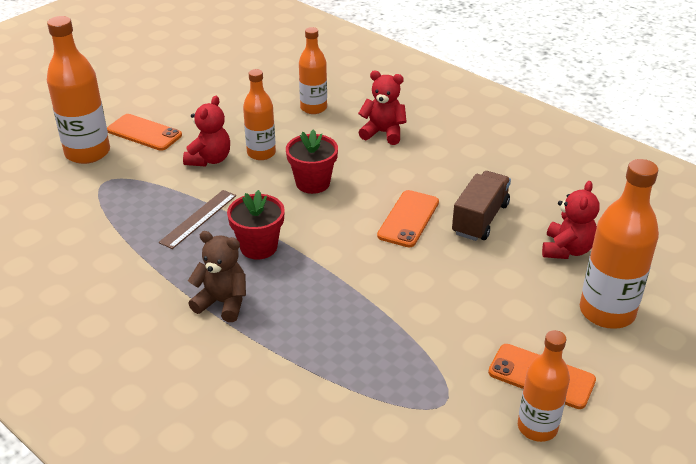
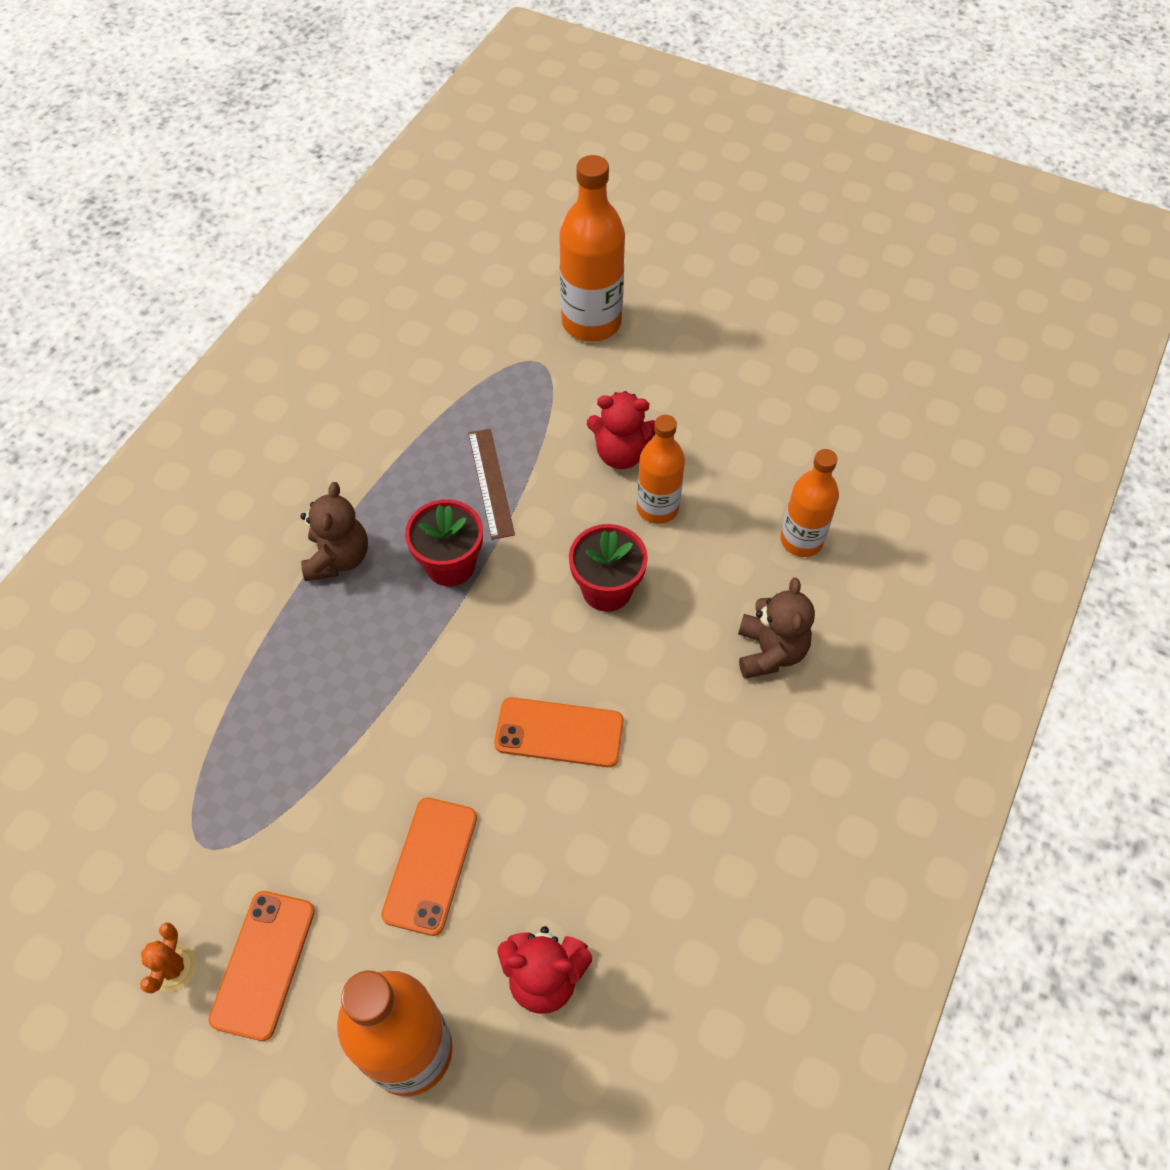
camera: 75 degrees right, 20 degrees up
(144, 133) = (657, 363): orange phone -> orange phone (430, 865)
(198, 218) = (490, 483): brown ruler -> brown ruler turned 60 degrees clockwise
(383, 133) = (770, 652): red teddy bear -> brown teddy bear
(480, 219) = (587, 833): brown truck -> none
(537, 427) = (173, 968): orange bottle -> orange cactus

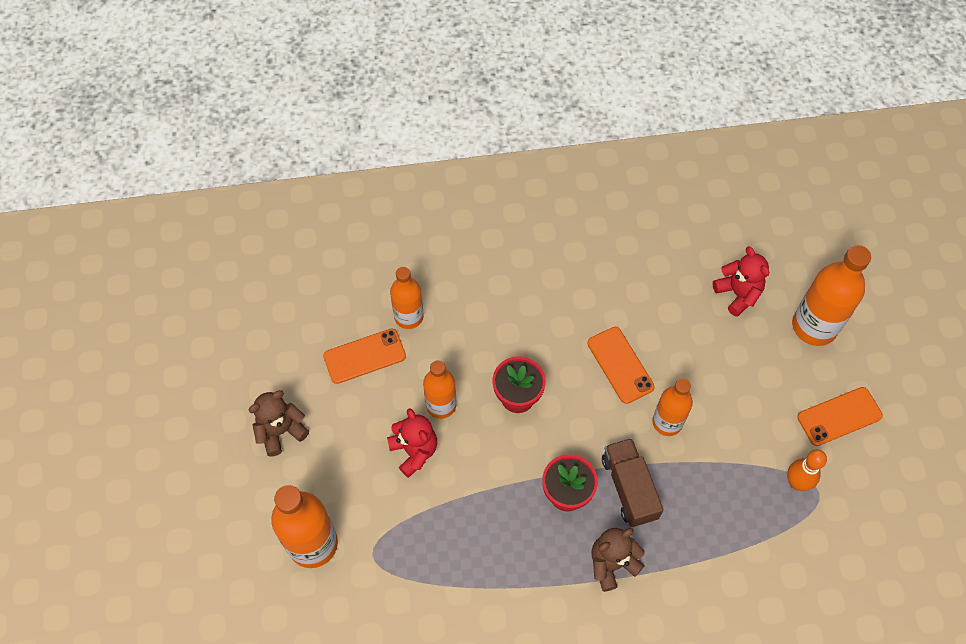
camera: 125 degrees left, 5 degrees up
(173, 968) = (877, 456): orange cactus -> none
(238, 829) = (796, 482): none -> orange bowling pin
(401, 632) = (629, 488): none -> brown truck
(430, 865) = (734, 377): orange phone -> orange phone (364, 356)
(441, 732) = (667, 422): none -> orange bottle
(490, 483) = (492, 514): brown ruler -> none
(770, 652) = (494, 294): brown teddy bear -> brown teddy bear (281, 431)

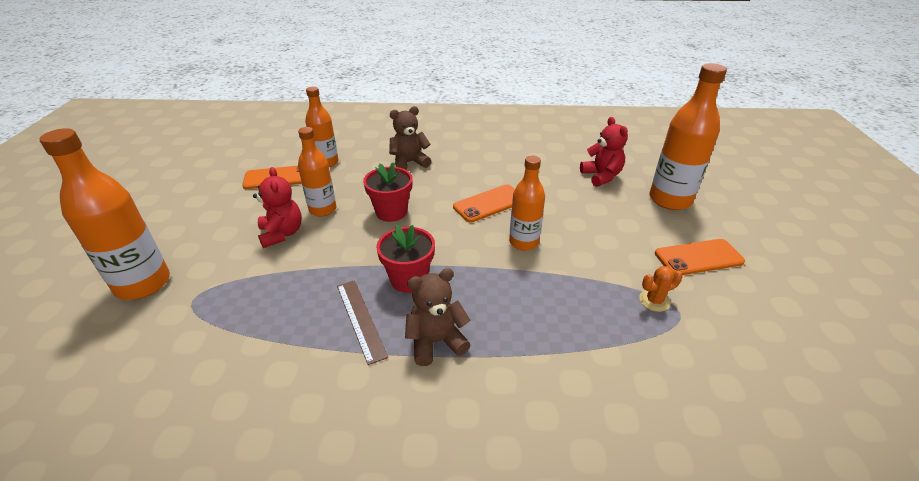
camera: 10 degrees right, 25 degrees down
(281, 431) = (179, 209): brown teddy bear -> brown teddy bear (409, 163)
(538, 550) = (360, 319): none -> brown ruler
(620, 365) = (489, 203): orange phone -> orange phone turned 75 degrees clockwise
(629, 488) = (473, 283): brown truck -> none
(796, 482) = (654, 301): orange bowling pin -> orange cactus

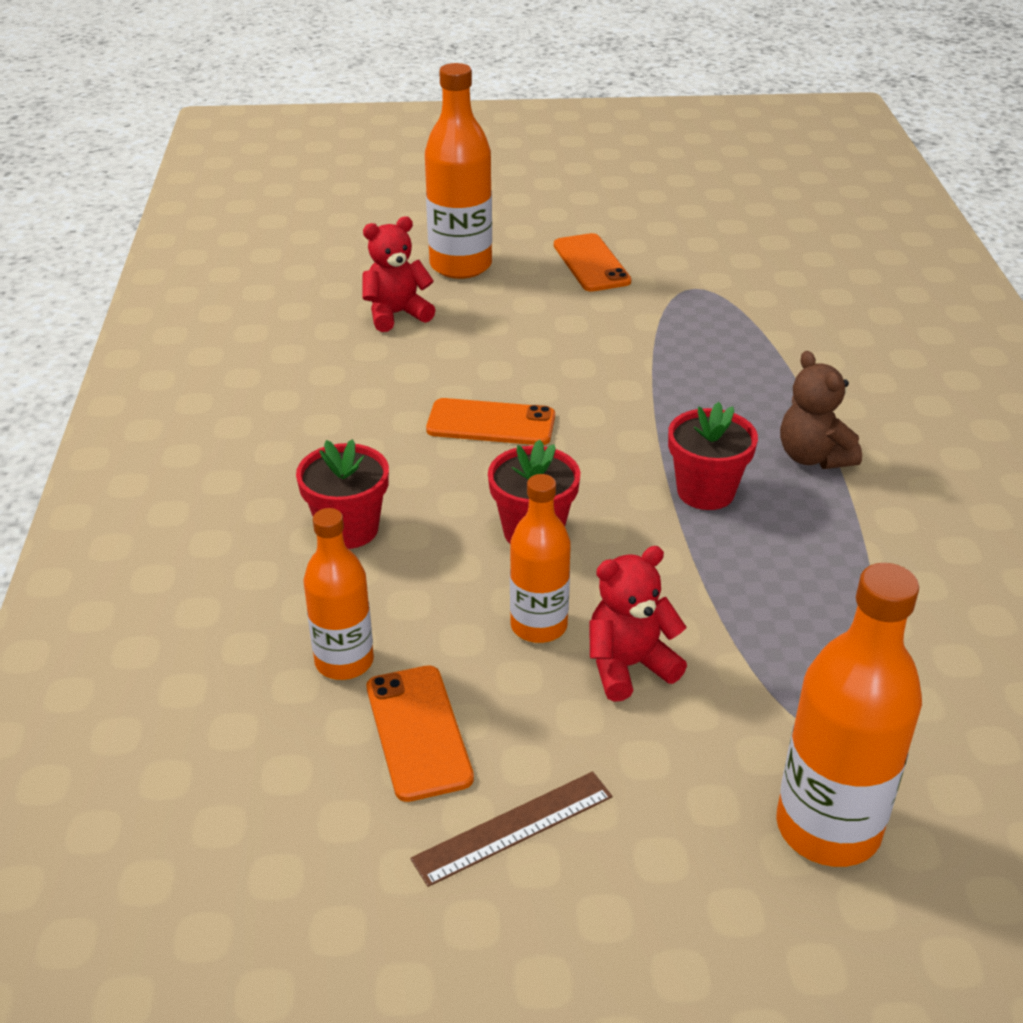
camera: 95 degrees left, 0 degrees up
(360, 319) = (802, 527): brown ruler -> brown ruler (513, 828)
(409, 163) = (348, 529): brown teddy bear -> red flower pot
(489, 203) = (491, 423): orange phone -> orange phone turned 45 degrees counterclockwise
(523, 242) = (590, 390): orange bottle -> none
(654, 301) = (681, 301): orange cactus -> none

